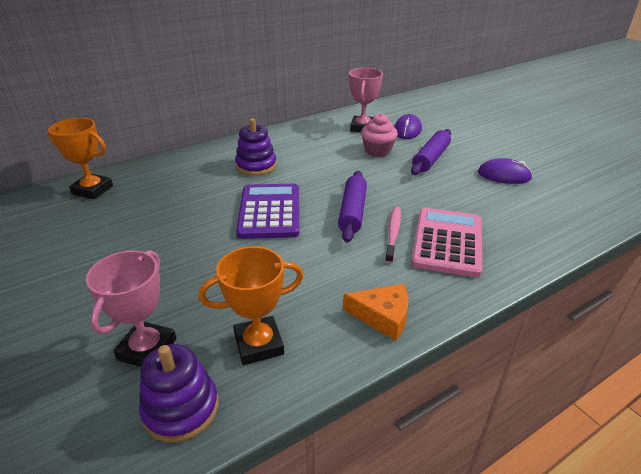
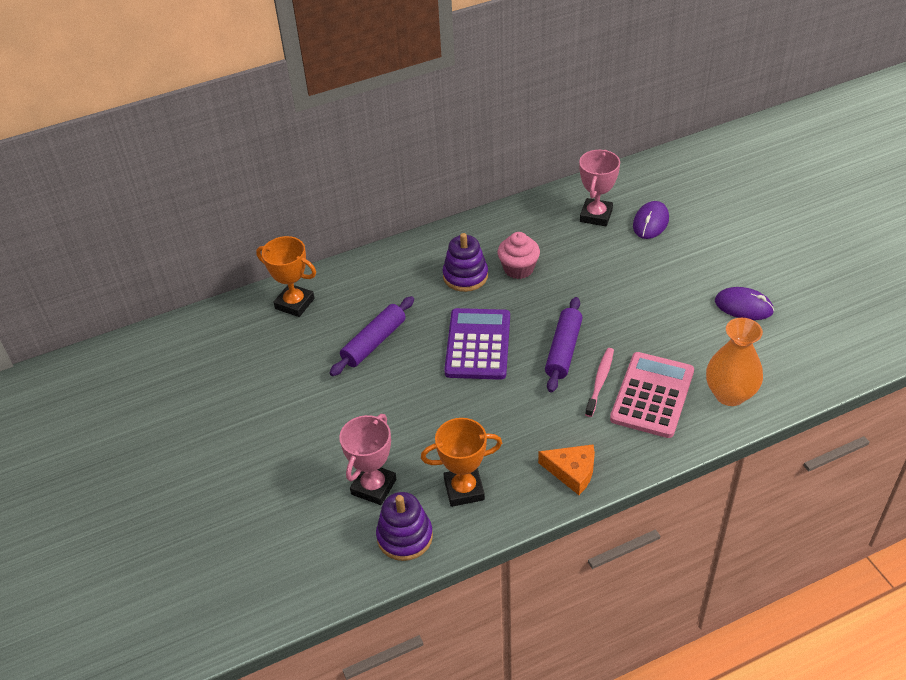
camera: 10 degrees right, 10 degrees up
(377, 151) = (607, 259): pink cupcake -> pink cupcake (518, 269)
(431, 158) = (666, 274): purple rolling pin -> purple rolling pin (374, 342)
(521, 237) = (730, 394): none -> orange vase

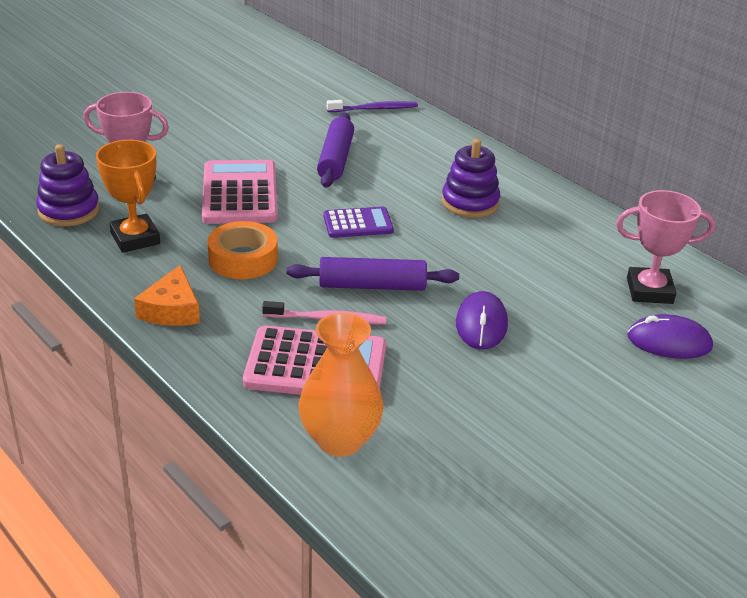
camera: 70 degrees right, 10 degrees down
(294, 303) = (374, 109): orange trophy -> purple toothbrush
(374, 342) = (335, 159): purple rolling pin -> purple rolling pin turned 75 degrees clockwise
(411, 412) = (240, 193): none -> pink calculator
(478, 344) = (358, 223): purple calculator -> purple calculator, size x0.58
(511, 421) = (243, 259): none -> orange tape
(518, 269) = (504, 238): pink cupcake -> none
(743, 306) = (533, 448): purple mouse -> purple mouse (481, 324)

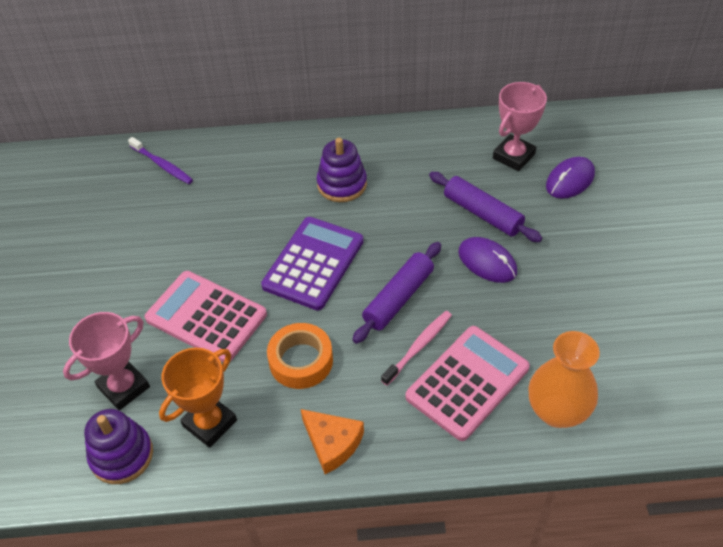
camera: 50 degrees left, 15 degrees up
(135, 238) = (209, 423): orange trophy -> orange trophy turned 60 degrees counterclockwise
(335, 159) = (213, 229): purple rolling pin -> purple rolling pin (482, 213)
(358, 223) = (313, 263): purple calculator -> purple calculator, size x1.72
(374, 109) = (162, 165): purple toothbrush -> purple toothbrush turned 105 degrees clockwise

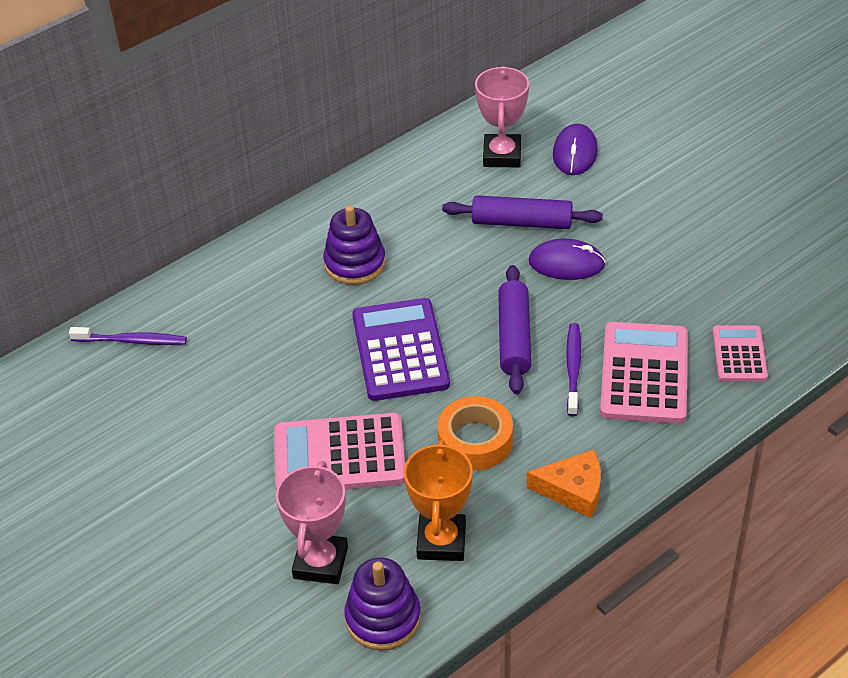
camera: 35 degrees left, 5 degrees down
(418, 347) = (573, 368): pink toothbrush -> purple toothbrush
(557, 411) = (739, 354): orange vase -> pink calculator

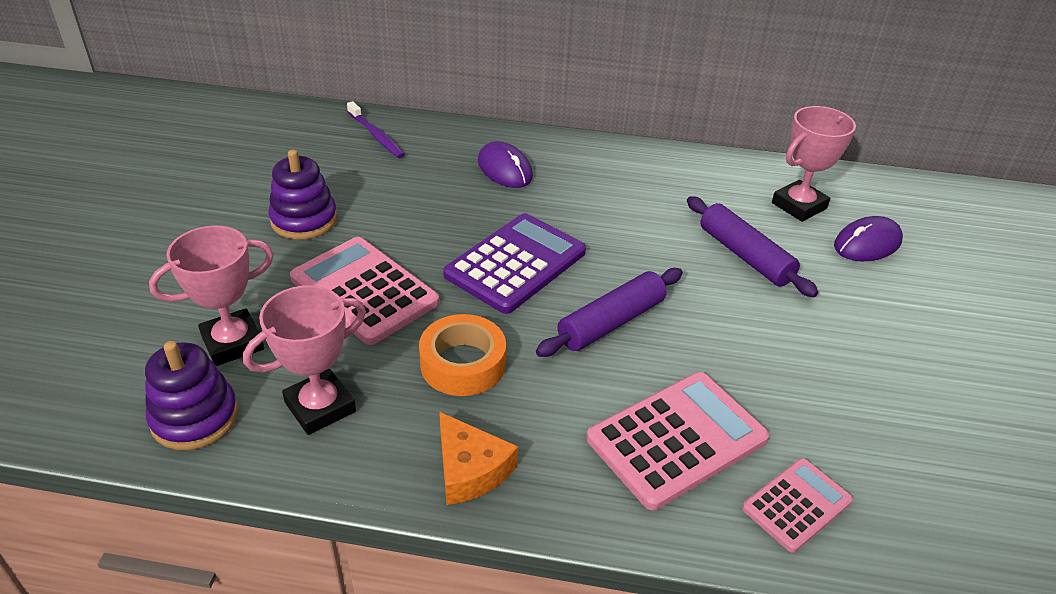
camera: 45 degrees right, 5 degrees down
(355, 263) = (577, 193): purple stacking toy -> purple stacking toy (304, 220)
(441, 541) = (320, 407): orange trophy -> pink trophy
(566, 263) = (738, 308): purple mouse -> purple mouse (504, 169)
(573, 368) = (622, 382): purple toothbrush -> none

